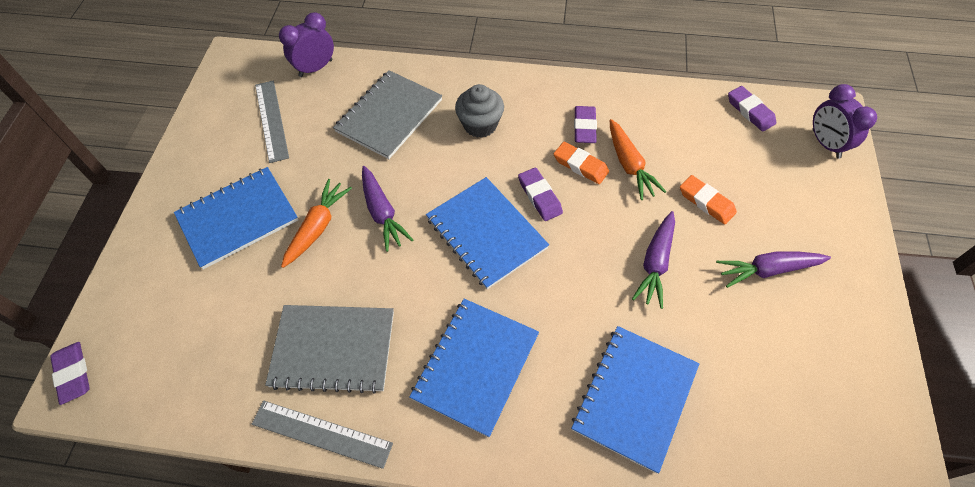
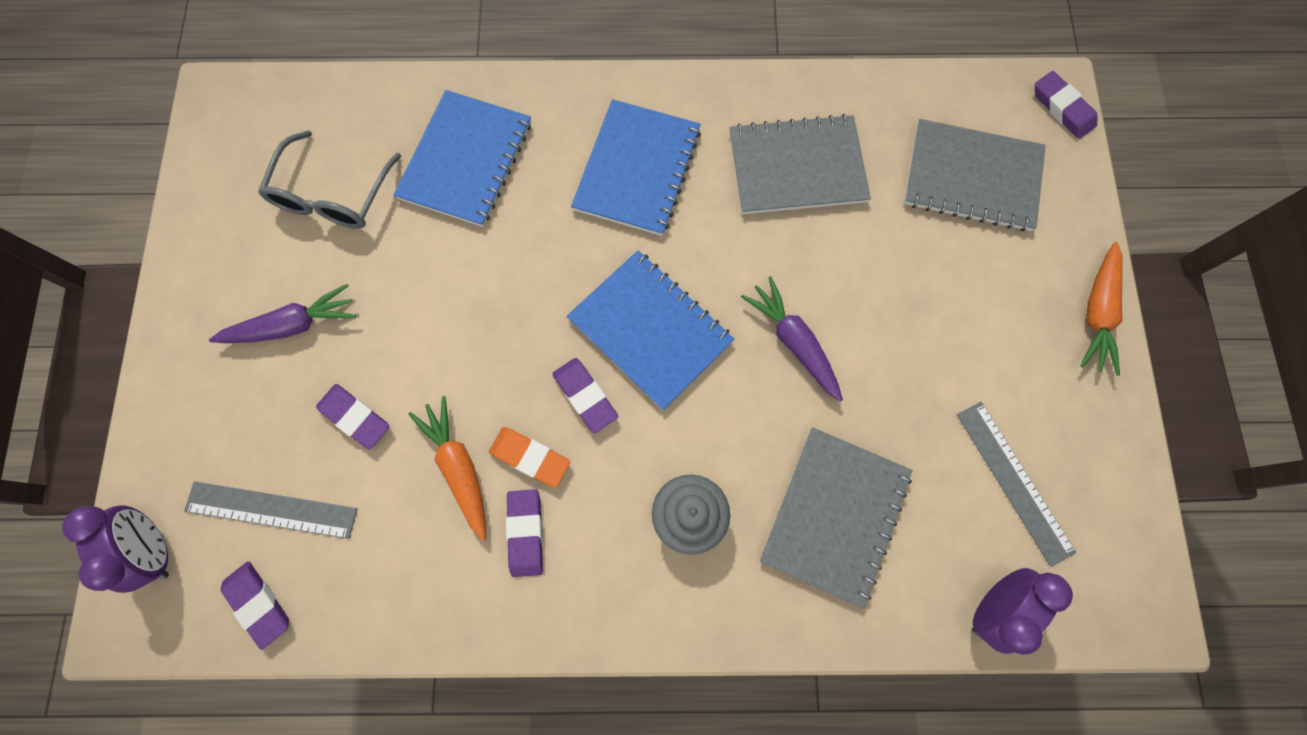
camera: 170 degrees right, 15 degrees up
(189, 319) = (972, 177): none -> grey notebook
(238, 218) = (981, 309): blue notebook -> none
(318, 227) = (871, 310): orange carrot -> orange carrot (1096, 313)
(321, 433) = (779, 88): grey ruler -> grey ruler (271, 509)
(655, 263) = (432, 316): purple carrot -> none
(706, 202) = (355, 417): orange eraser -> purple eraser
(757, 380) = (333, 194): none -> grey glasses

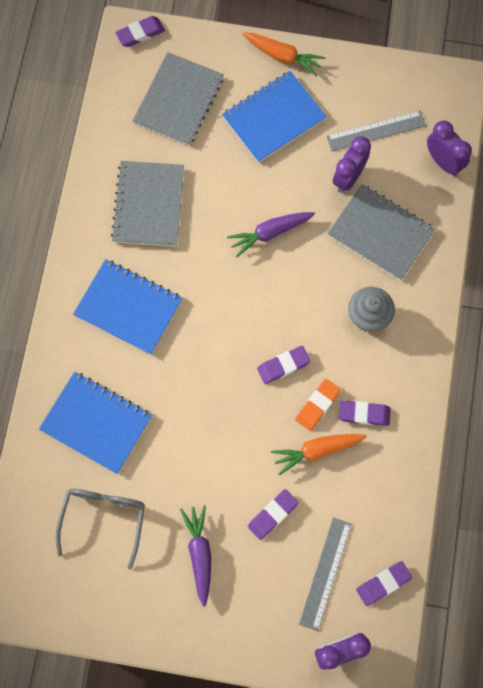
camera: 80 degrees left, 0 degrees up
(333, 194) = (103, 519): grey glasses -> grey glasses turned 105 degrees counterclockwise
(650, 330) = (246, 318): blue notebook -> blue notebook (274, 118)
(918, 448) = (348, 177): none -> purple clock

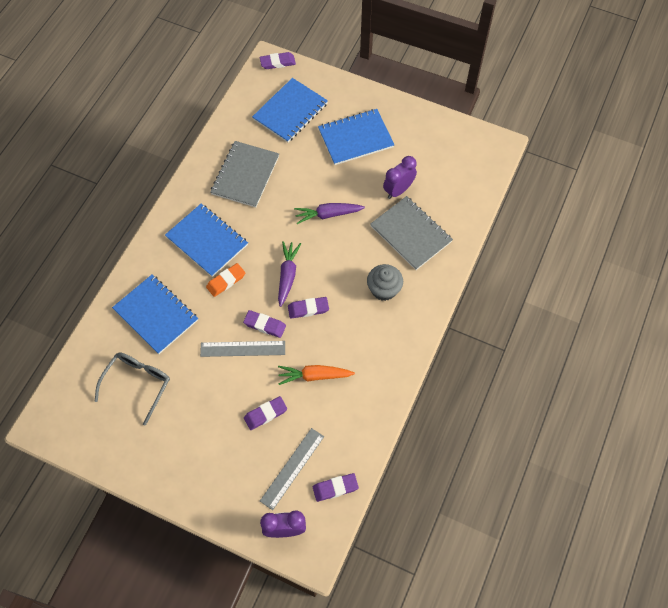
camera: 15 degrees right, 10 degrees down
(178, 100) = (290, 111): grey notebook -> blue notebook
(199, 554) = (200, 428): purple carrot -> purple carrot (287, 275)
(282, 56) = (375, 99): orange carrot -> none
(317, 405) = (325, 343): orange eraser -> orange eraser (226, 281)
(364, 414) = (359, 358): purple eraser -> purple eraser (265, 325)
(376, 131) = (429, 163): grey ruler -> grey ruler (242, 349)
(443, 162) = (473, 195): purple clock -> none

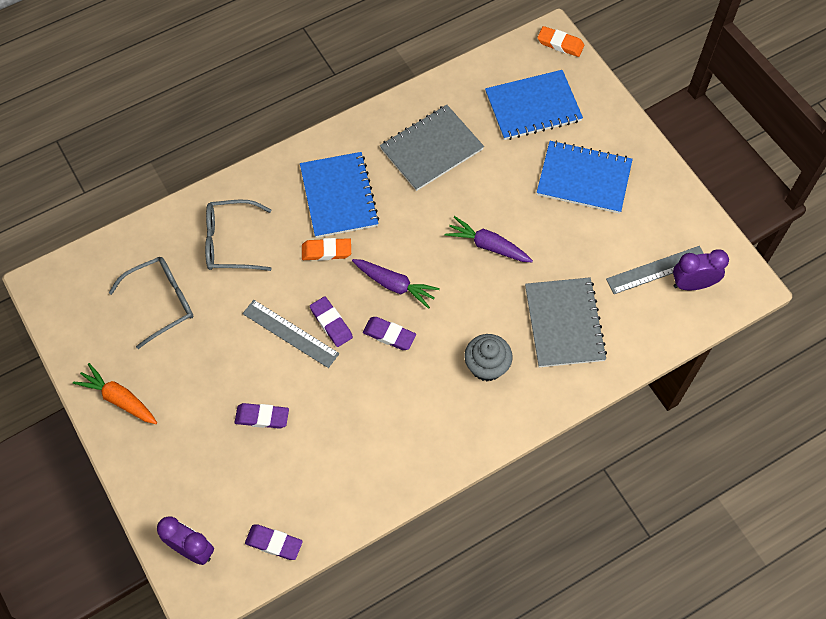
camera: 35 degrees right, 0 degrees up
(156, 315) = (231, 242): blue notebook -> grey glasses
(277, 62) = (560, 44): purple eraser -> orange eraser
(287, 275) = (394, 285): purple carrot -> purple carrot turned 75 degrees clockwise
(292, 468) = (246, 492): grey ruler -> grey ruler (656, 270)
(314, 376) = (342, 411): orange carrot -> orange carrot (119, 399)
(398, 190) = (587, 266): purple clock -> purple clock (692, 284)

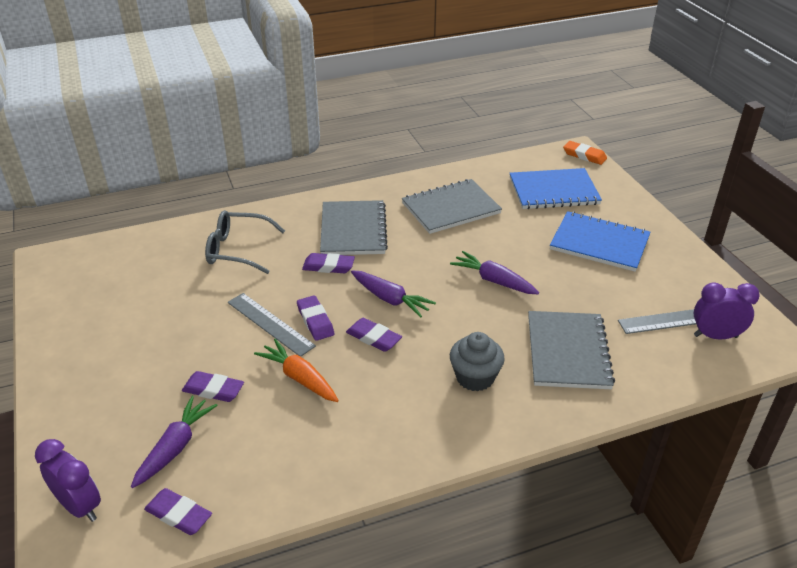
camera: 10 degrees right, 25 degrees down
(119, 399) = (71, 354): orange carrot -> orange carrot (299, 378)
(161, 302) = (151, 285): grey glasses -> none
(249, 481) = (175, 447): none -> purple carrot
(326, 251) = (328, 266): orange eraser -> purple eraser
(339, 196) = (353, 230): blue notebook -> grey notebook

